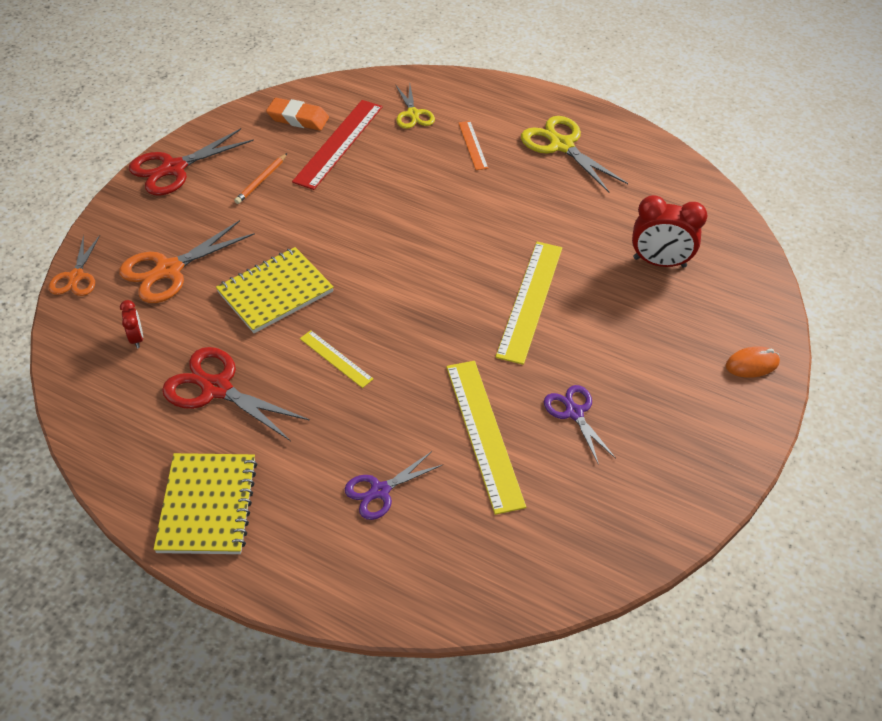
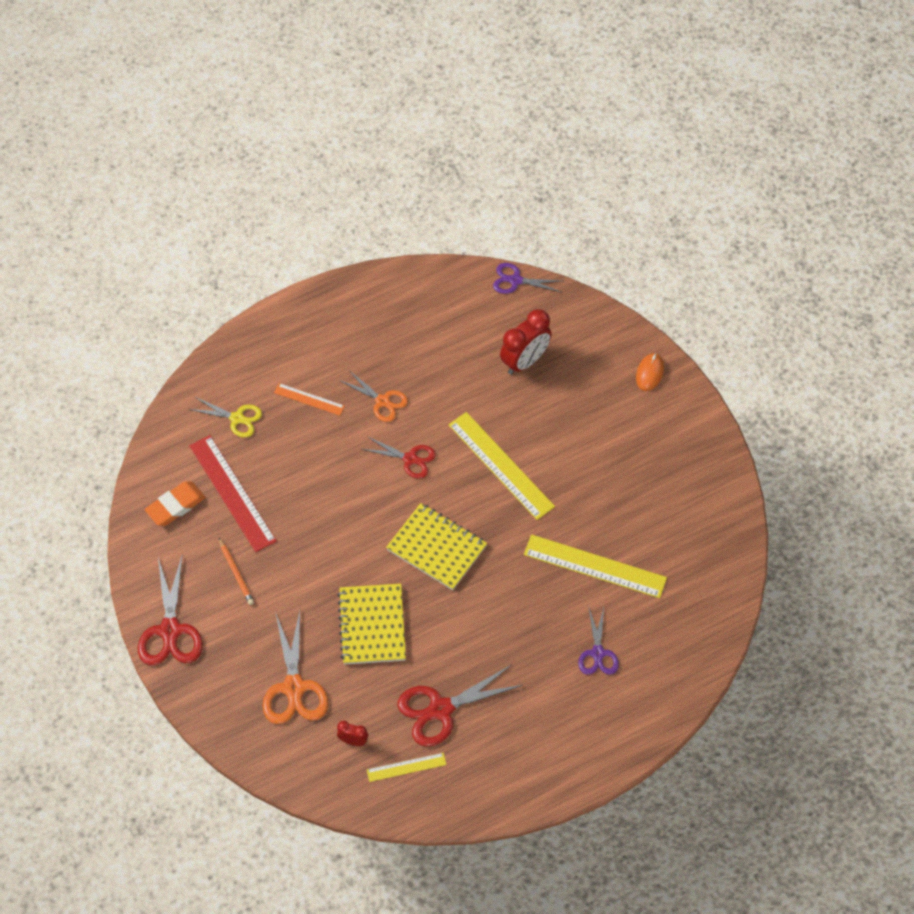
camera: 55 degrees left, 10 degrees up
(76, 277) = (253, 756): orange scissors -> orange scissors (382, 401)
(208, 505) = (540, 761): yellow notebook -> yellow notebook (437, 548)
(336, 358) = (467, 619): yellow ruler -> yellow ruler (406, 767)
(475, 234) = (410, 459): none -> red scissors
(561, 145) = (357, 339): yellow scissors -> none
(574, 413) = (615, 503): purple scissors -> purple scissors (515, 280)

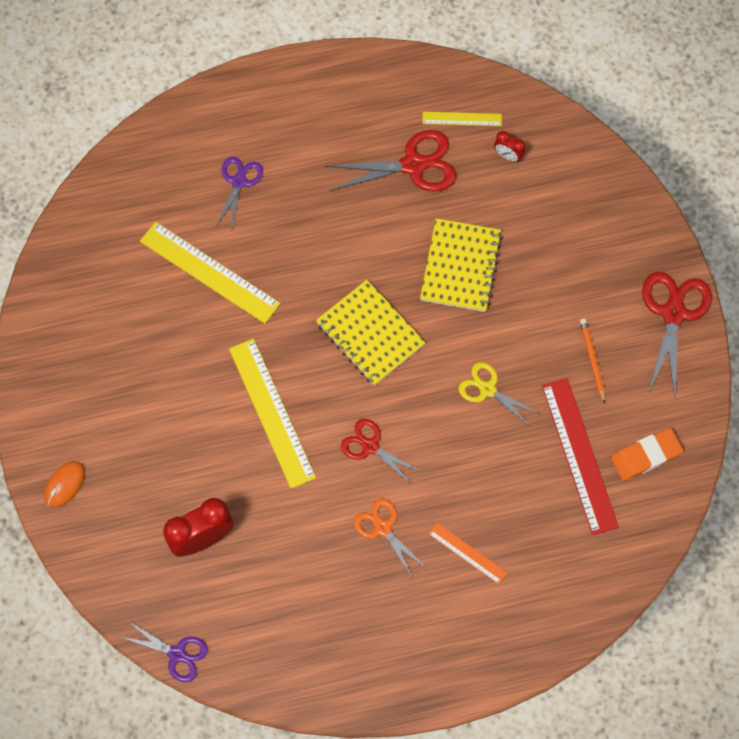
camera: 165 degrees left, 10 degrees up
(237, 418) = (557, 549): yellow scissors -> yellow scissors (487, 389)
(294, 687) = (555, 222): orange scissors -> none

